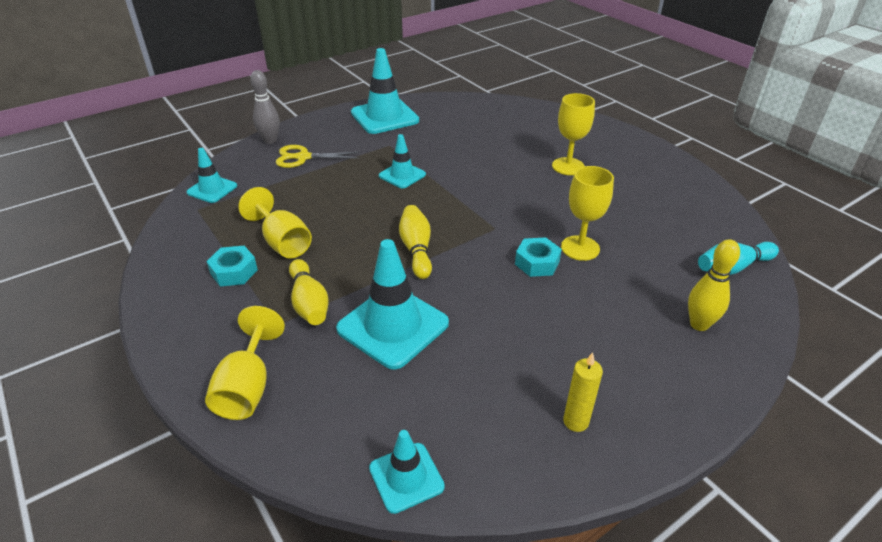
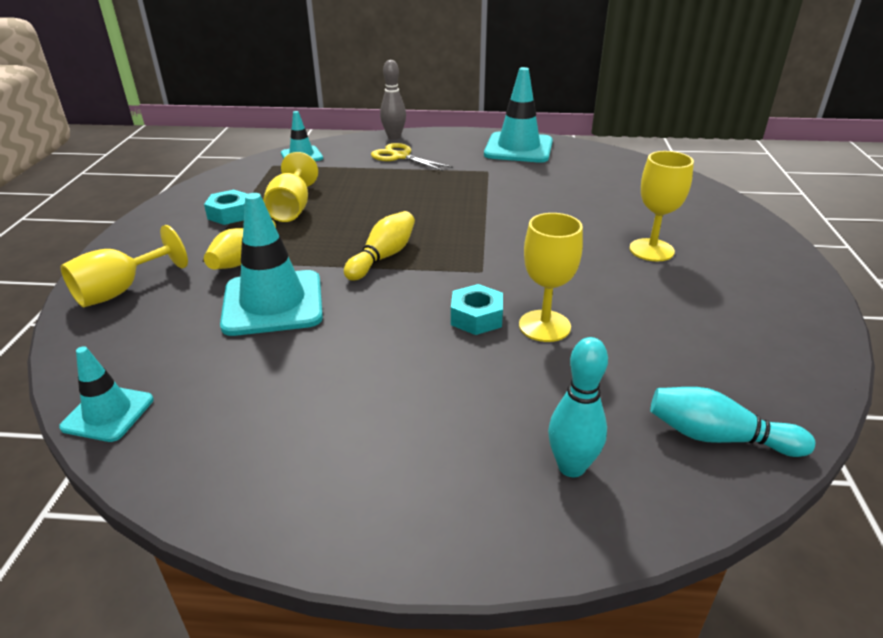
camera: 40 degrees right, 5 degrees down
(402, 175) = (462, 197): turquoise traffic cone -> none
(575, 421) = (293, 466): yellow candle -> none
(699, 324) = (571, 467): yellow bowling pin -> turquoise bowling pin

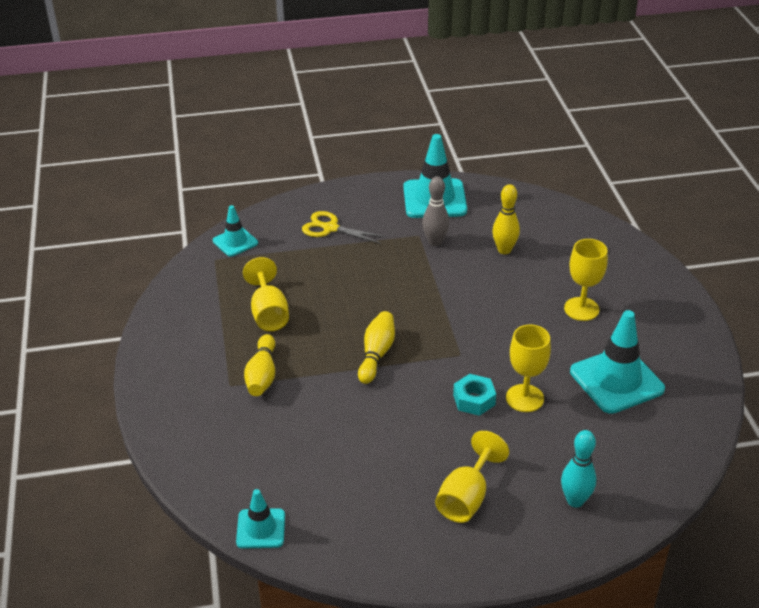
camera: 15 degrees left, 5 degrees up
(120, 291) = (185, 428): yellow goblet -> yellow goblet (466, 497)
(230, 214) = (217, 329): turquoise nut -> none
(273, 303) = (316, 416): turquoise traffic cone -> turquoise traffic cone (616, 380)
(394, 137) = (310, 200): grey bowling pin -> grey bowling pin (435, 242)
(576, 191) = (504, 250): none -> yellow bowling pin
(718, 437) = (656, 462): turquoise bowling pin -> none

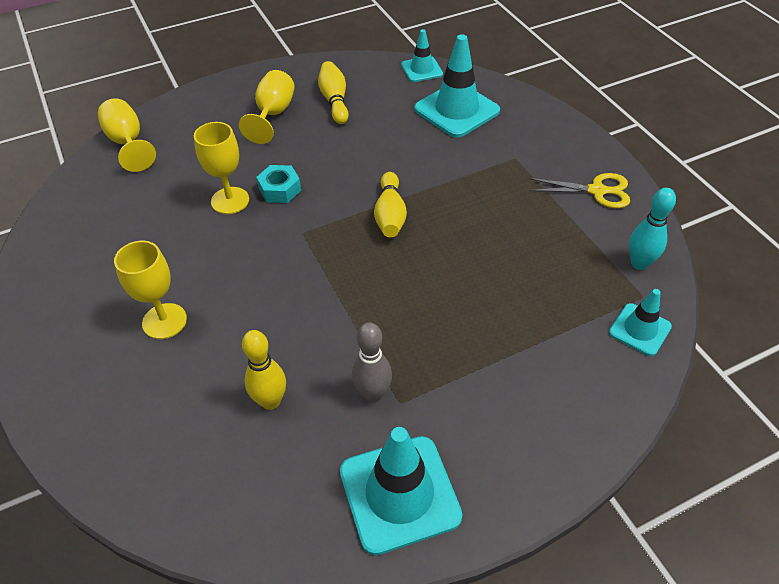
camera: 165 degrees right, 10 degrees up
(262, 375) = (491, 172): yellow bowling pin -> yellow bowling pin (334, 100)
(268, 313) = (528, 237): yellow goblet -> yellow goblet (128, 143)
(330, 228) = (531, 386): yellow scissors -> yellow scissors (597, 191)
(575, 501) = (184, 128): turquoise bowling pin -> turquoise bowling pin (639, 263)
(616, 380) = (134, 237): turquoise traffic cone -> turquoise traffic cone (456, 110)

